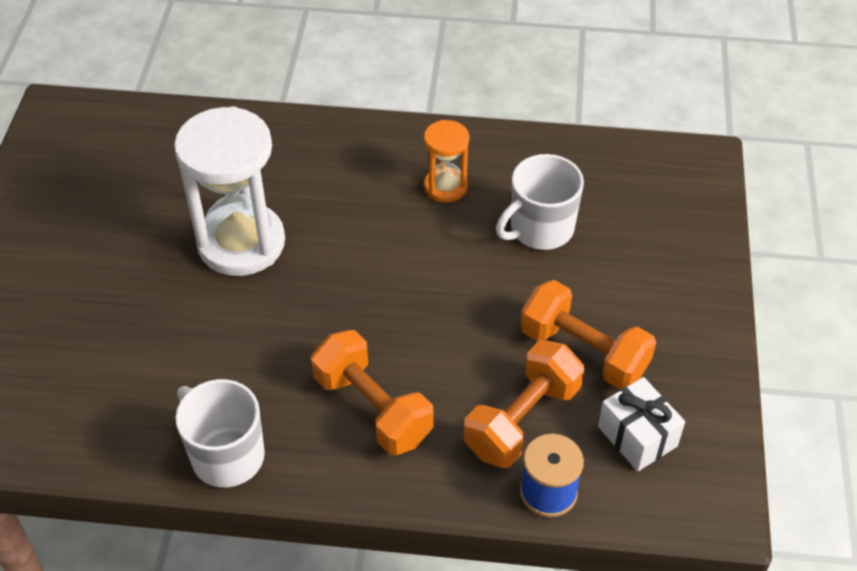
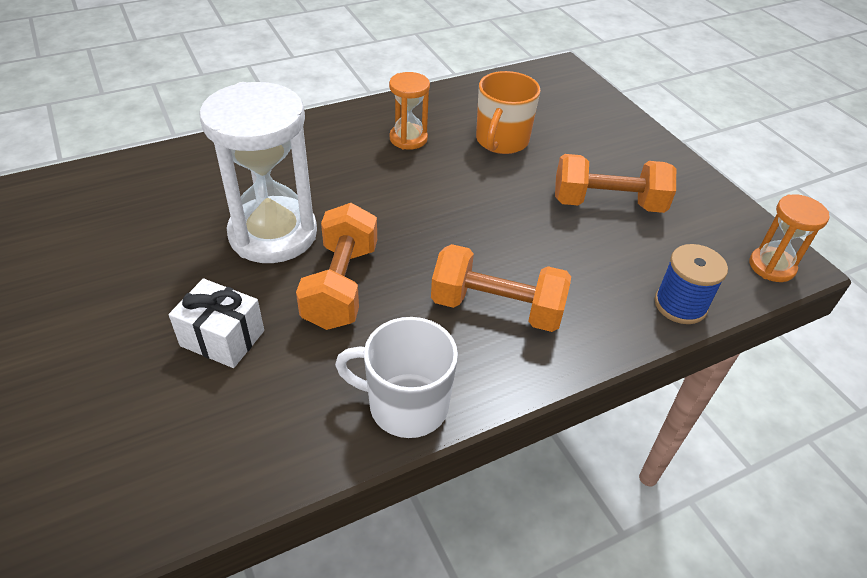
camera: 35 degrees left, 5 degrees down
(522, 419) = (612, 265): orange dumbbell -> orange dumbbell (341, 285)
(540, 229) = (501, 141): white mug -> orange mug
(637, 436) = (696, 241): white gift -> white gift (222, 338)
(690, 502) = (771, 266): none -> orange hourglass

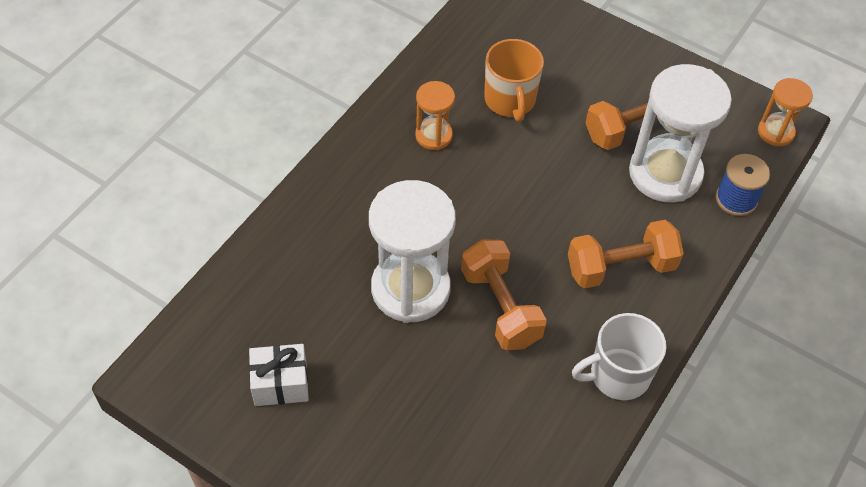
camera: 30 degrees left, 10 degrees up
(222, 338) = (456, 395): white gift -> white gift (280, 384)
(613, 251) = (665, 173): none -> white hourglass

